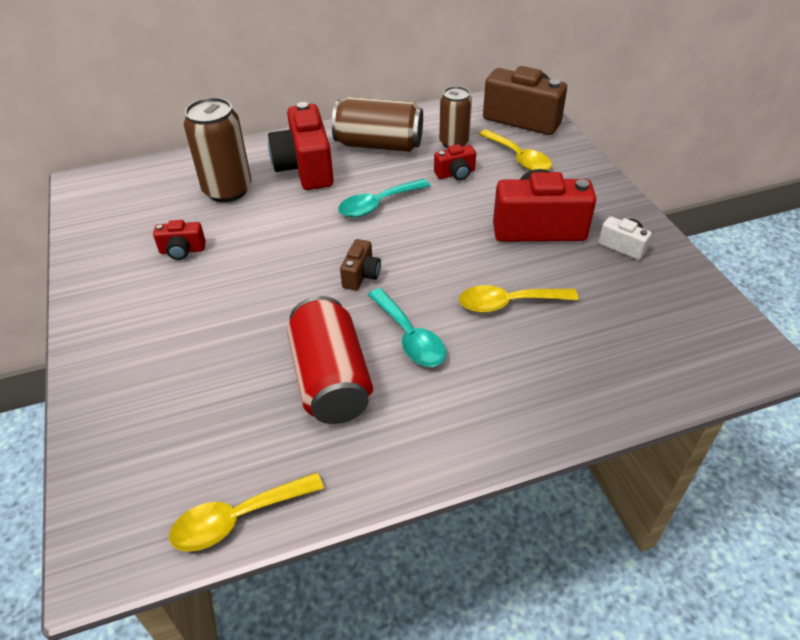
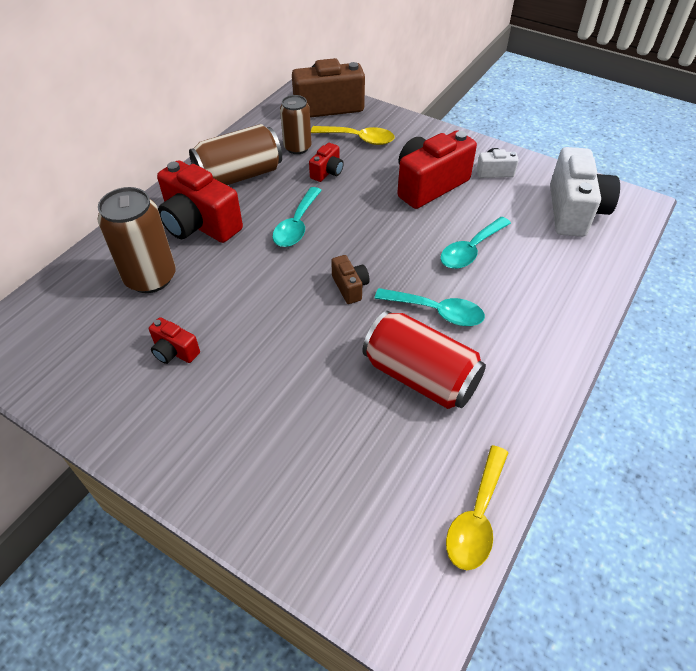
camera: 40 degrees left, 5 degrees up
(182, 251) = (174, 351): red camera -> red camera turned 75 degrees clockwise
(508, 303) = (470, 250): yellow spoon -> turquoise spoon
(669, 325) = (574, 211): none -> white camera

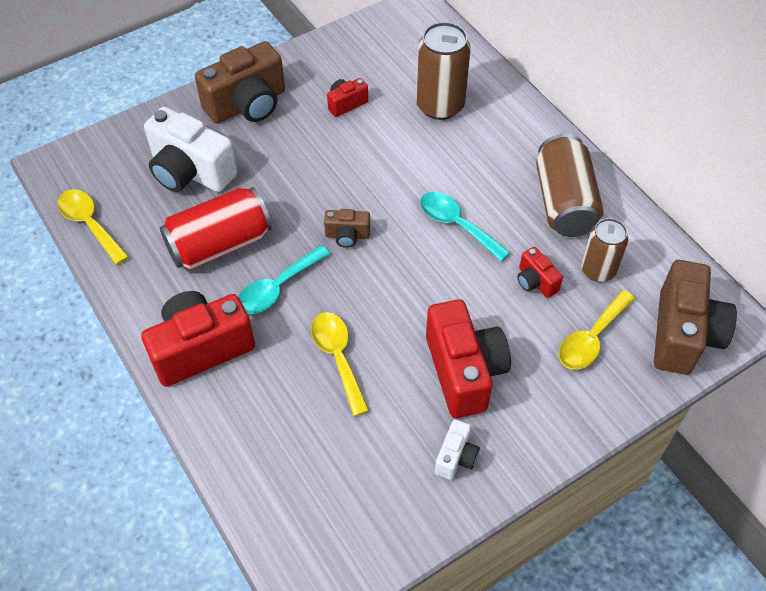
camera: 115 degrees right, 5 degrees up
(199, 224) = (497, 152): red camera -> red camera (201, 349)
(211, 446) = (247, 105): none -> brown camera
(470, 250) = (338, 357): turquoise spoon -> yellow spoon
(574, 211) = (339, 503): white camera -> white camera (190, 172)

